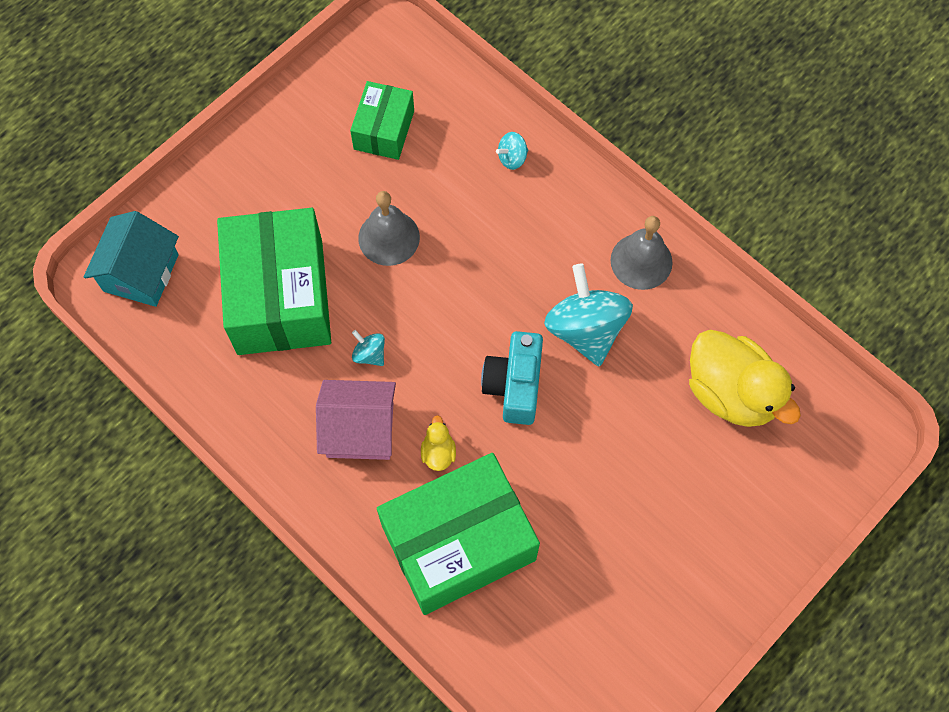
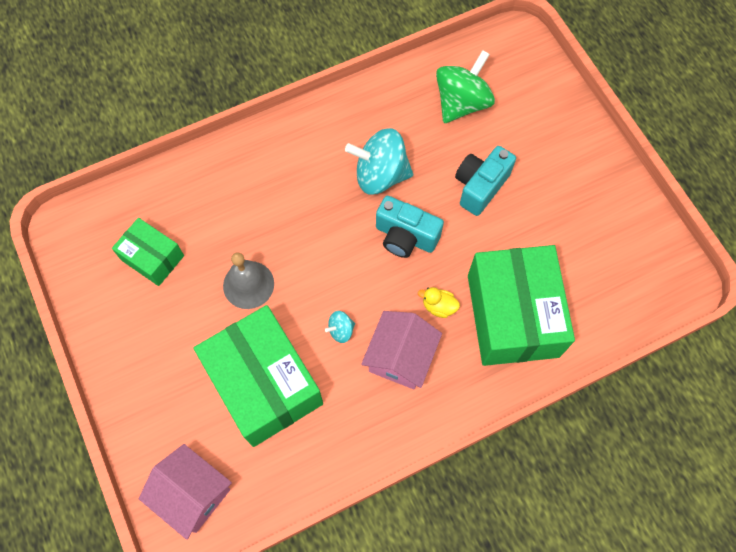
camera: 70 degrees left, 0 degrees up
(141, 273) = (193, 494): turquoise house -> pink house
(280, 296) = (264, 383): green box -> green box turned 45 degrees clockwise
(512, 158) = (221, 175): turquoise spinning top -> none
(619, 452) = (480, 186): none -> turquoise camera
(641, 261) = (342, 121): grey bell -> none
(731, 392) = (461, 103): yellow duck -> green spinning top

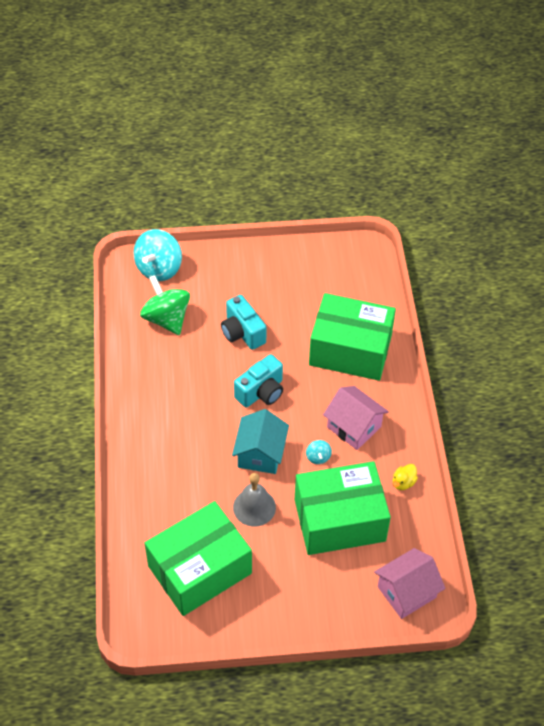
camera: 70 degrees left, 15 degrees down
(152, 258) = (200, 569): green box -> green box, size x1.88
(321, 266) = (260, 454): none -> turquoise house
(380, 175) = (202, 390): turquoise spinning top -> turquoise spinning top (159, 268)
(438, 306) = (325, 391): yellow duck -> yellow duck (403, 482)

